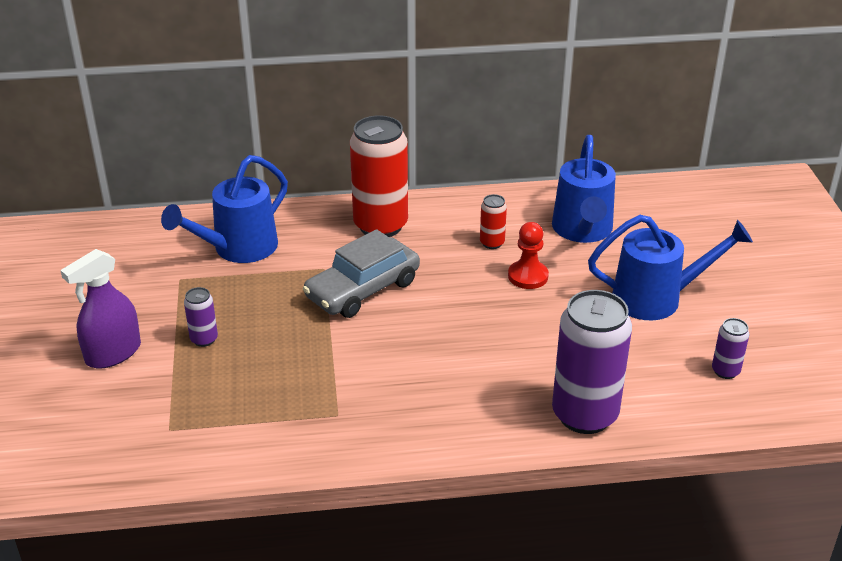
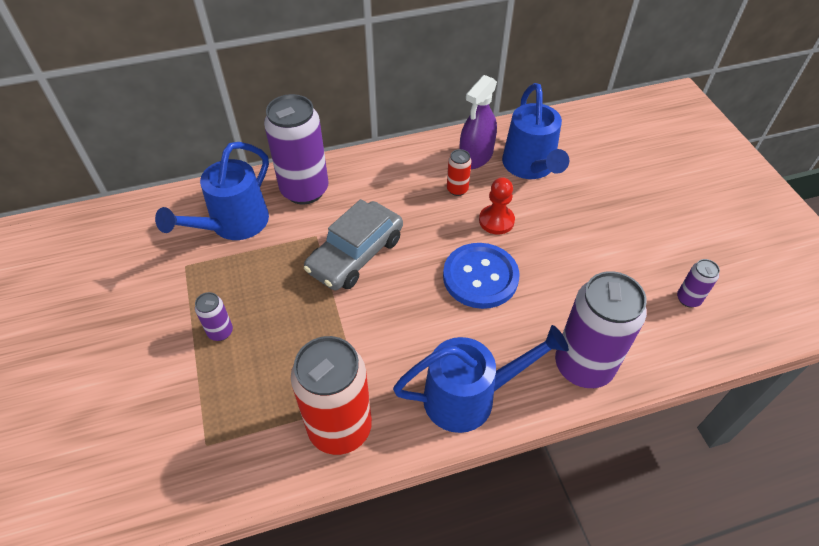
camera: 10 degrees left, 15 degrees up
(113, 353) = (135, 361): purple spray bottle -> purple spray bottle (476, 156)
(322, 226) = (304, 190): none -> purple can
(380, 225) = (356, 183): red can -> red can (340, 428)
(494, 324) = (480, 277): none -> blue button
(657, 298) = (611, 229): blue watering can -> blue watering can (470, 396)

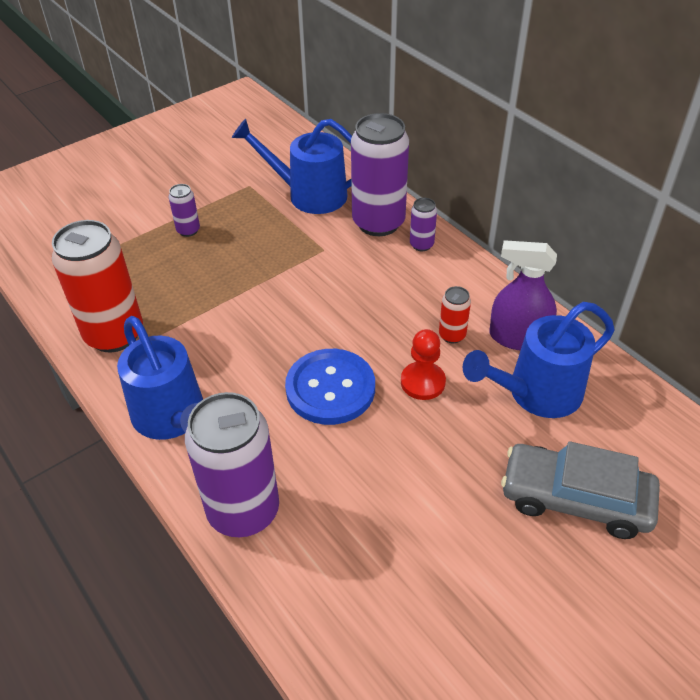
camera: 70 degrees right, 5 degrees down
(355, 254) = (313, 284): grey car -> grey car (575, 499)
(688, 299) = (395, 615): purple can -> purple can (421, 245)

